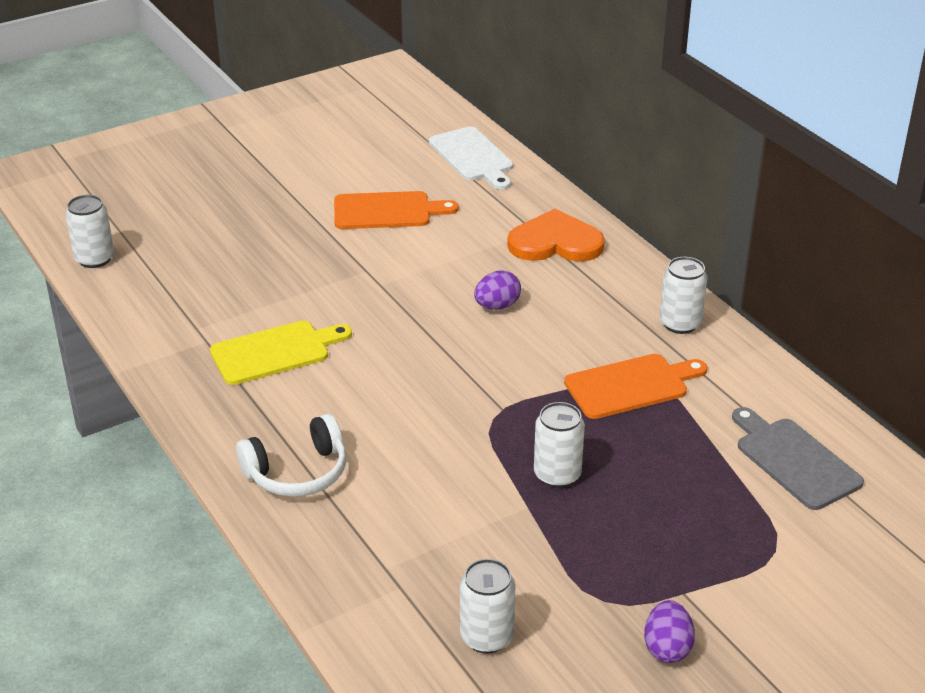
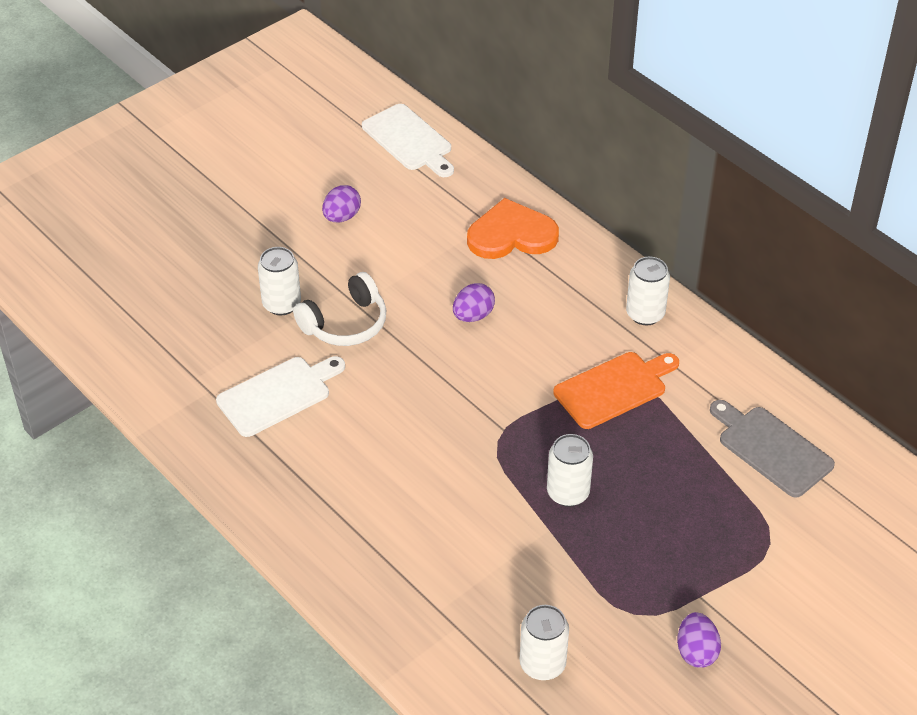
camera: 10 degrees left, 10 degrees up
(94, 259) = (70, 309): white can -> white can (281, 304)
(275, 352) = (278, 395): yellow cutting board -> white cutting board
(297, 472) = (335, 523): white headphones -> white headphones (345, 323)
(387, 211) = (342, 217): orange cutting board -> purple egg

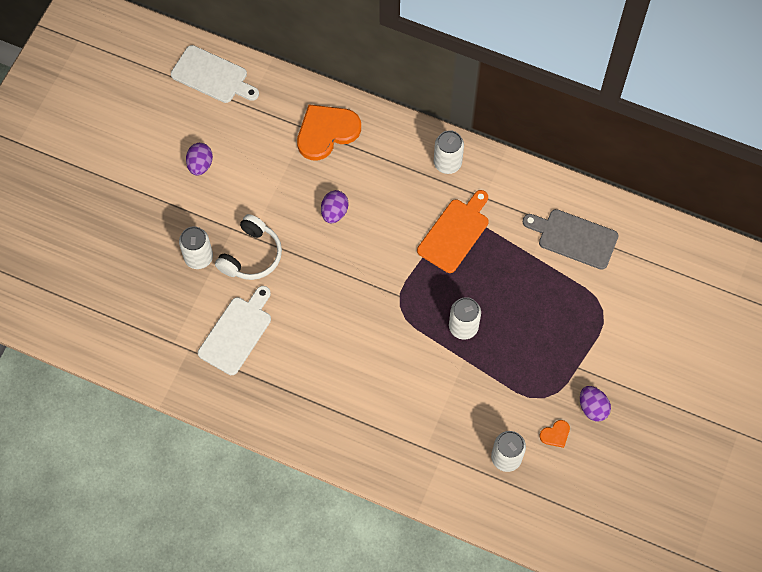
camera: 25 degrees left, 20 degrees up
(626, 663) = (555, 434): none -> orange heart

